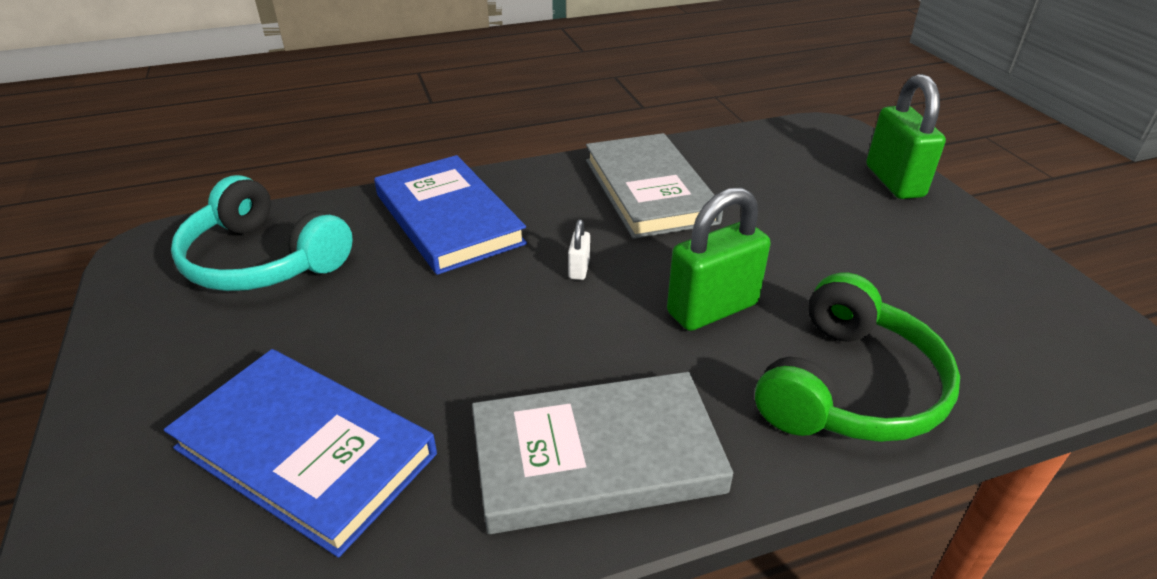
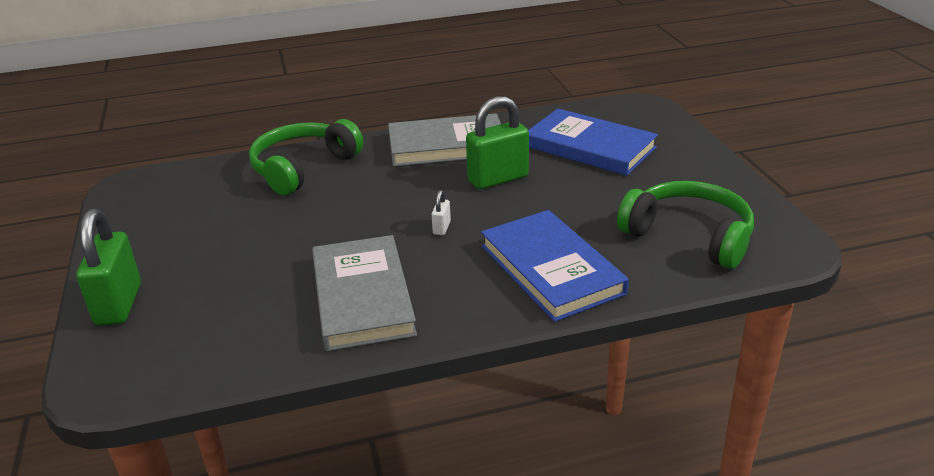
camera: 175 degrees left, 5 degrees down
(262, 260) = (689, 236): turquoise headphones -> green headphones
(712, 309) = (357, 203): green padlock -> green padlock (498, 179)

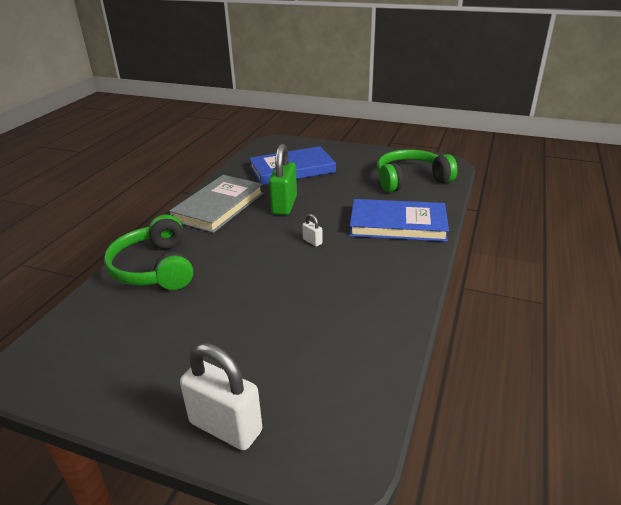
camera: 55 degrees left, 0 degrees up
(119, 304) = (226, 427): green padlock -> white padlock
(362, 297) = (354, 296): grey book -> none

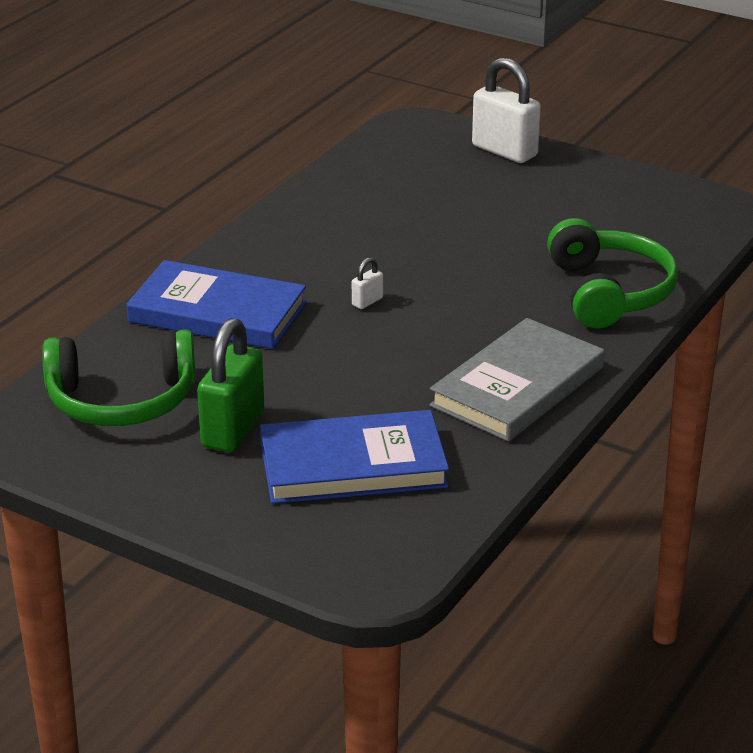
camera: 170 degrees left, 0 degrees up
(284, 205) = (394, 373): green padlock -> green padlock (233, 429)
(312, 241) = (367, 302): white padlock -> white padlock turned 75 degrees clockwise

